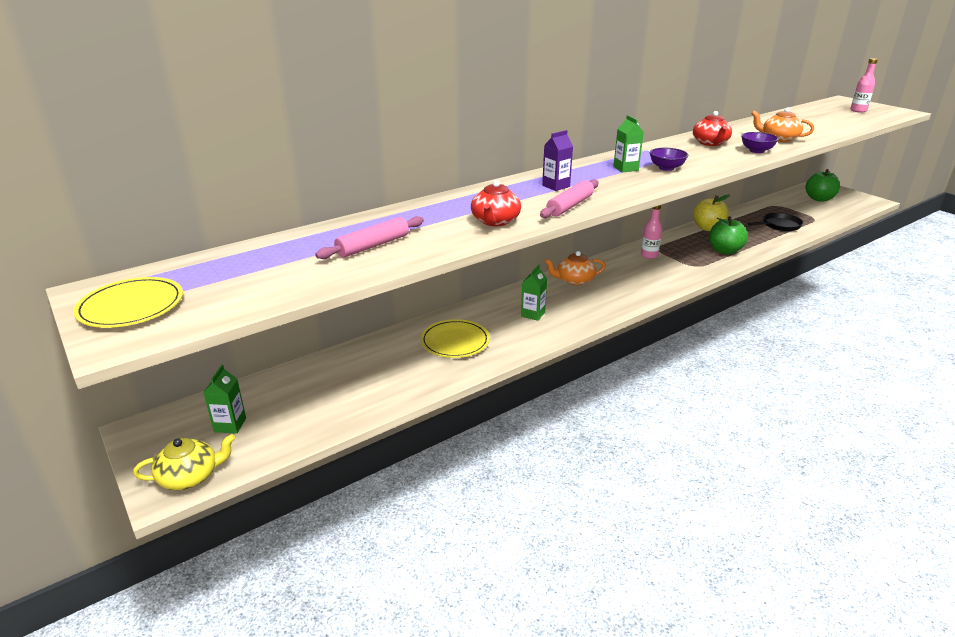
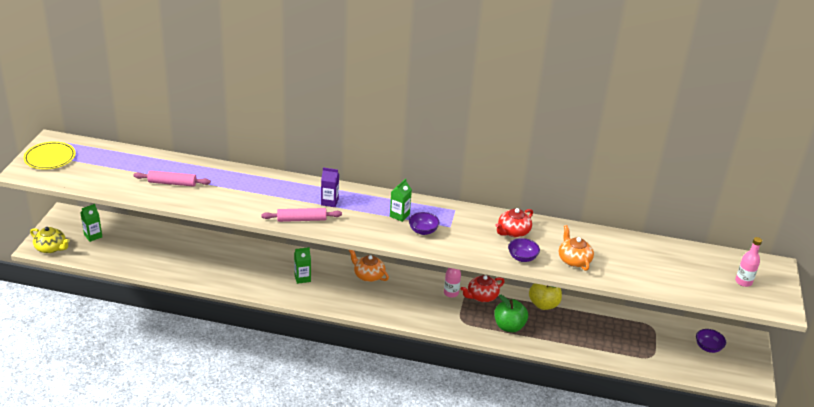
camera: 45 degrees right, 5 degrees up
(455, 341) = (238, 264): yellow plate -> none
(495, 221) = (247, 204): red teapot -> red teapot (481, 296)
(779, 225) = (604, 340): black pan -> none
(819, 199) = (708, 347): green apple -> purple bowl

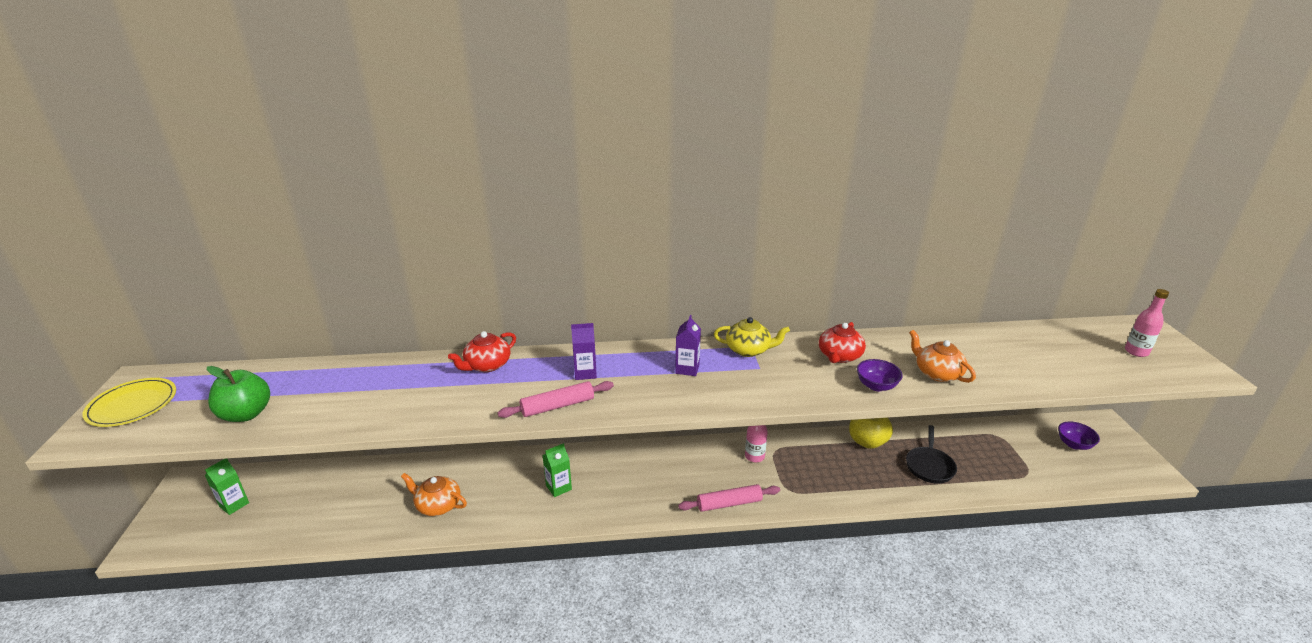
camera: 15 degrees left, 5 degrees down
(51, 248) = (166, 541): yellow teapot -> yellow teapot (748, 350)
(172, 183) = (344, 399): pink rolling pin -> pink rolling pin (729, 503)
(368, 275) = (642, 460): orange teapot -> orange teapot (438, 505)
(399, 215) = (687, 369): green carton -> purple carton
(423, 231) = (730, 382): purple bowl -> none
(481, 296) = (792, 451): red teapot -> red teapot (487, 365)
(509, 326) = (848, 481): green apple -> green apple (246, 414)
(578, 332) = (929, 466): none -> black pan

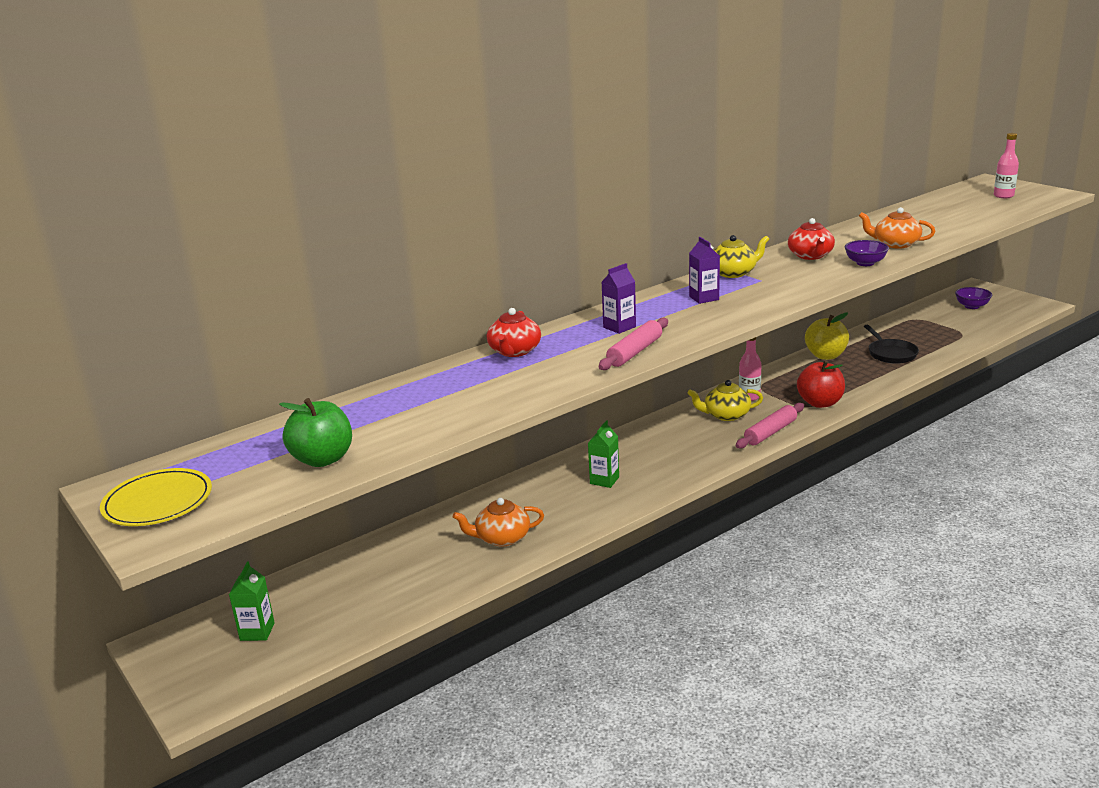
camera: 30 degrees left, 5 degrees down
(715, 467) = (726, 415): none -> yellow teapot
(805, 492) = (820, 403): none -> red apple

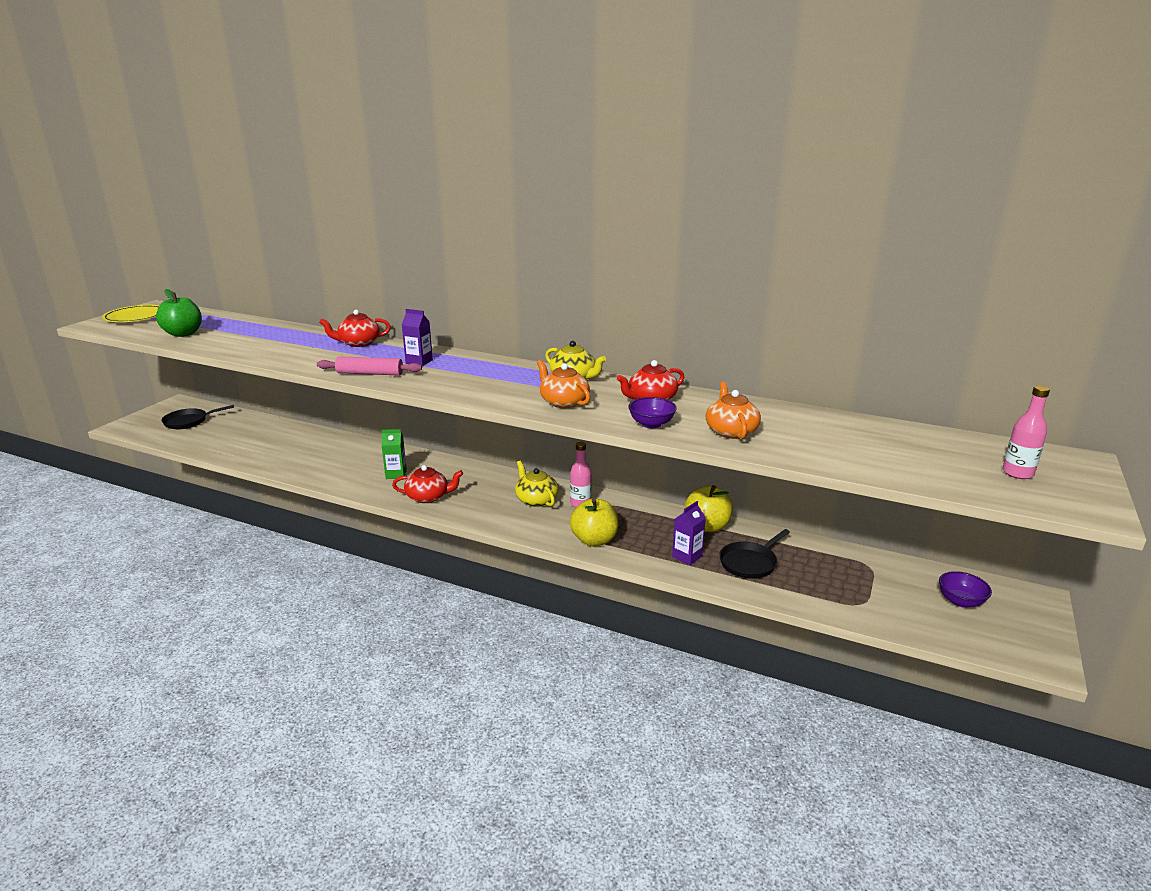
camera: 60 degrees right, 0 degrees up
(257, 631) = (189, 421): green carton -> black pan
(502, 538) = (303, 459): orange teapot -> orange teapot (563, 402)
(676, 468) = (428, 497): none -> red teapot
(704, 298) = (501, 377): purple carton -> purple carton (687, 556)
(770, 432) = (516, 526): pink rolling pin -> none
(820, 403) = (594, 540): red apple -> yellow apple

